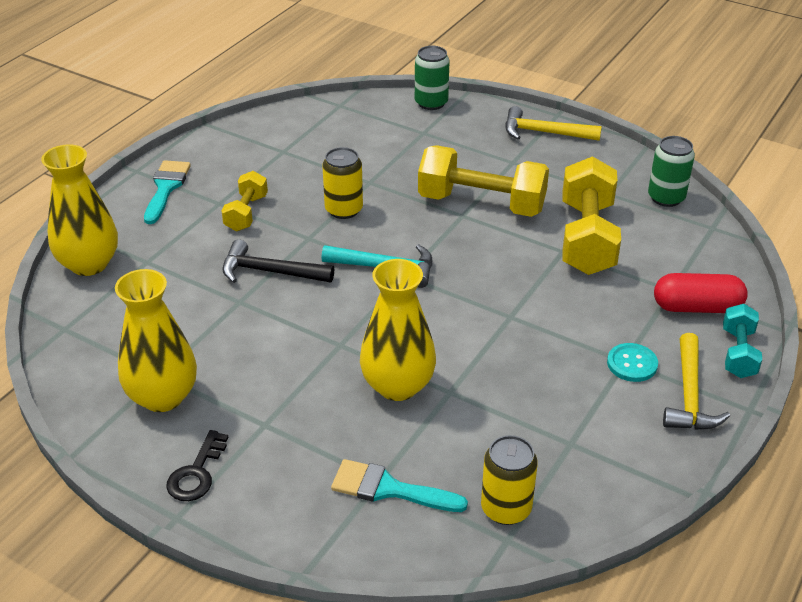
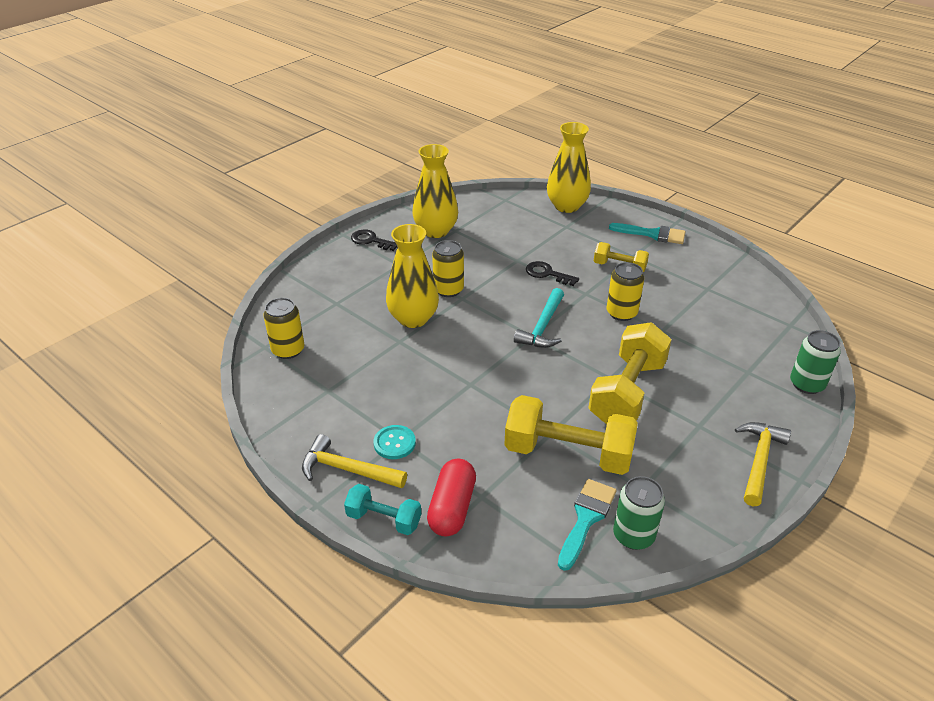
camera: 100 degrees right, 0 degrees up
(269, 272) = (547, 274): black hammer -> black key
(323, 360) = (448, 290): none -> yellow can
(389, 489) = (327, 305): turquoise brush -> turquoise brush (586, 518)

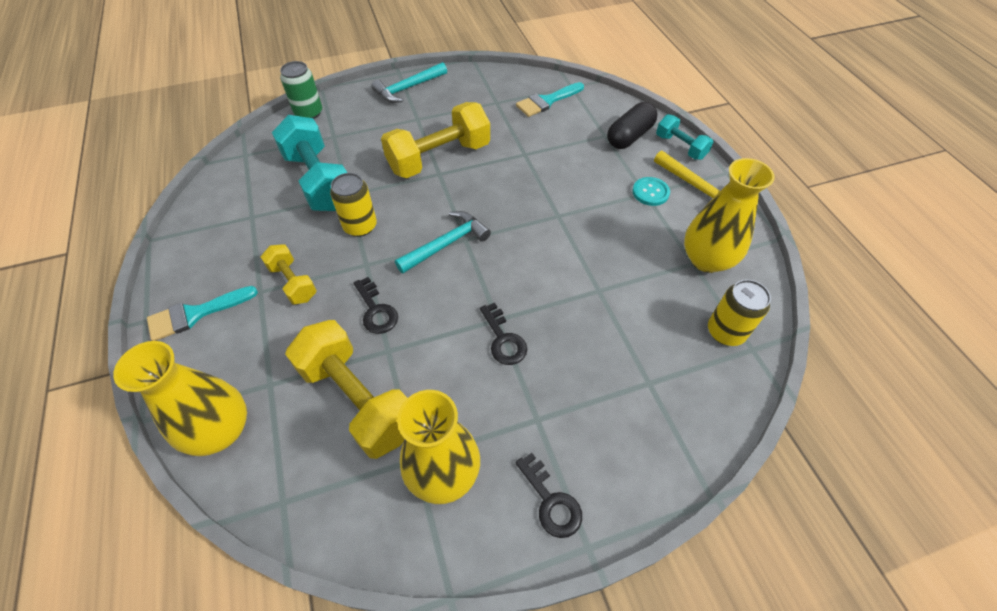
camera: 150 degrees left, 15 degrees up
(413, 318) = (568, 314): yellow vase -> yellow vase (706, 259)
(448, 290) = (503, 340): yellow can -> black key
(452, 508) = (629, 136): red capsule -> black capsule
(568, 453) = (525, 137): yellow dumbbell -> yellow dumbbell (358, 400)
(633, 535) = (527, 85): green can -> none
(653, 234) = (195, 314): turquoise brush -> turquoise brush turned 75 degrees counterclockwise
(699, 330) = (319, 181): none -> turquoise dumbbell
(759, 460) = (408, 88): yellow hammer -> turquoise hammer

